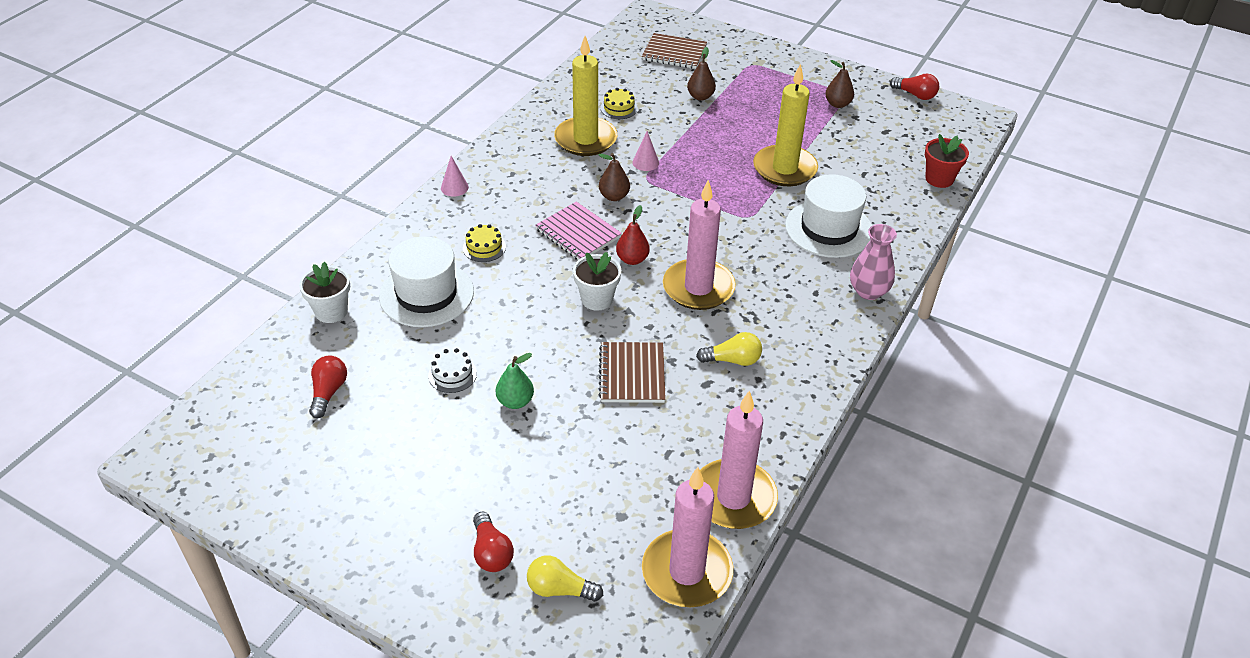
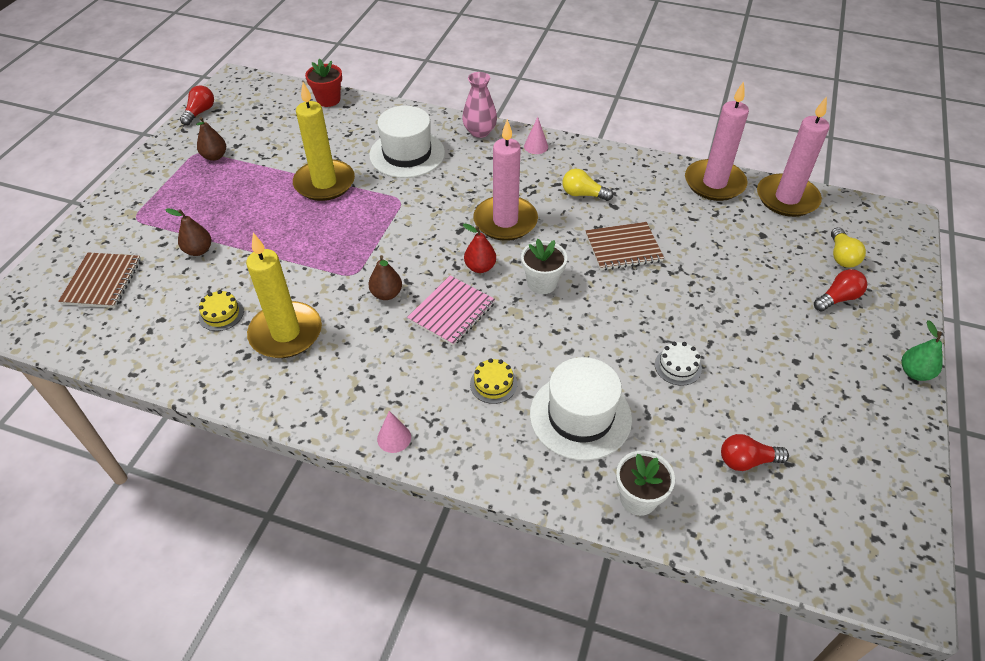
camera: 100 degrees left, 5 degrees up
(515, 401) = (687, 315): green pear -> green pear (914, 373)
(645, 162) = (324, 278): pink cone -> pink cone (536, 146)
(733, 360) = (583, 194): yellow light bulb -> yellow light bulb turned 60 degrees counterclockwise

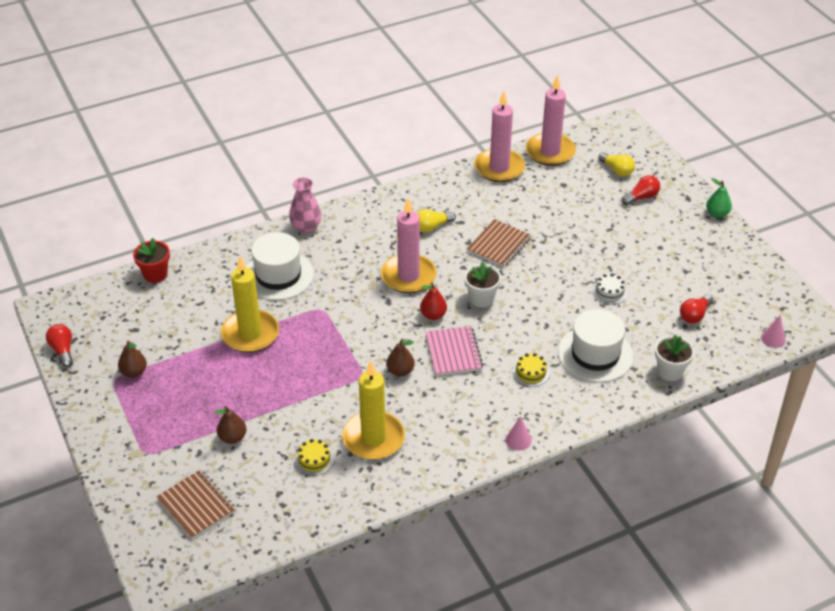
camera: 45 degrees left, 5 degrees down
(536, 146) = (359, 213): pink cone -> pink cone (773, 339)
(837, 298) = (641, 197): red light bulb -> red light bulb turned 45 degrees clockwise

